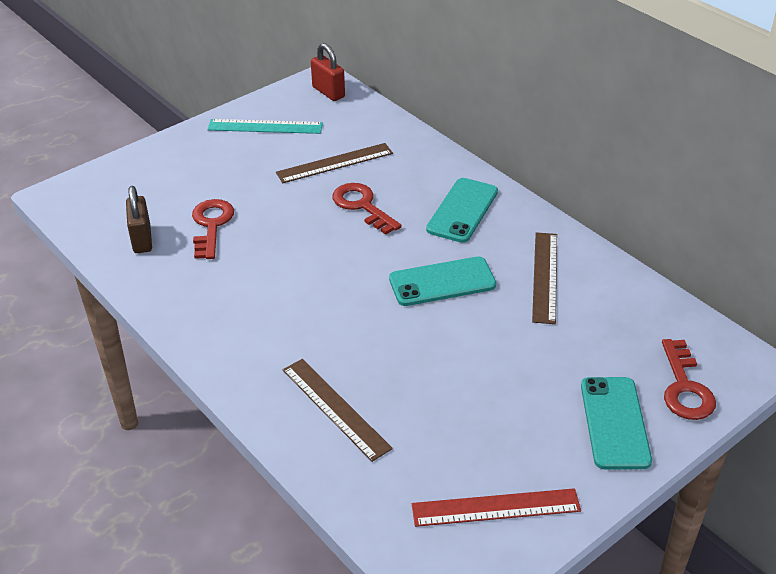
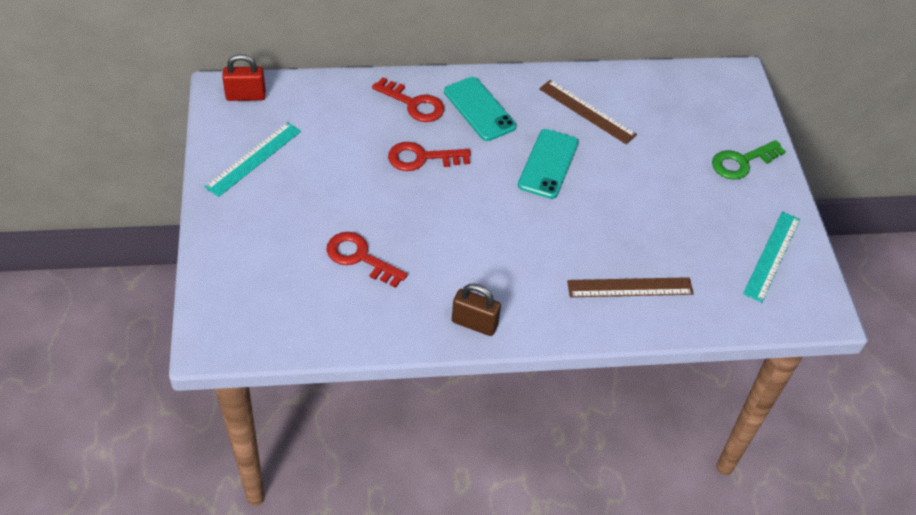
camera: 60 degrees left, 10 degrees up
(142, 239) = (336, 310): brown padlock -> brown padlock (474, 323)
(335, 163) = (351, 144): brown ruler -> none
(496, 508) = (772, 256): red ruler -> turquoise ruler
(614, 423) = (742, 162): turquoise phone -> green key
(684, 387) = (736, 114): red key -> red key (413, 104)

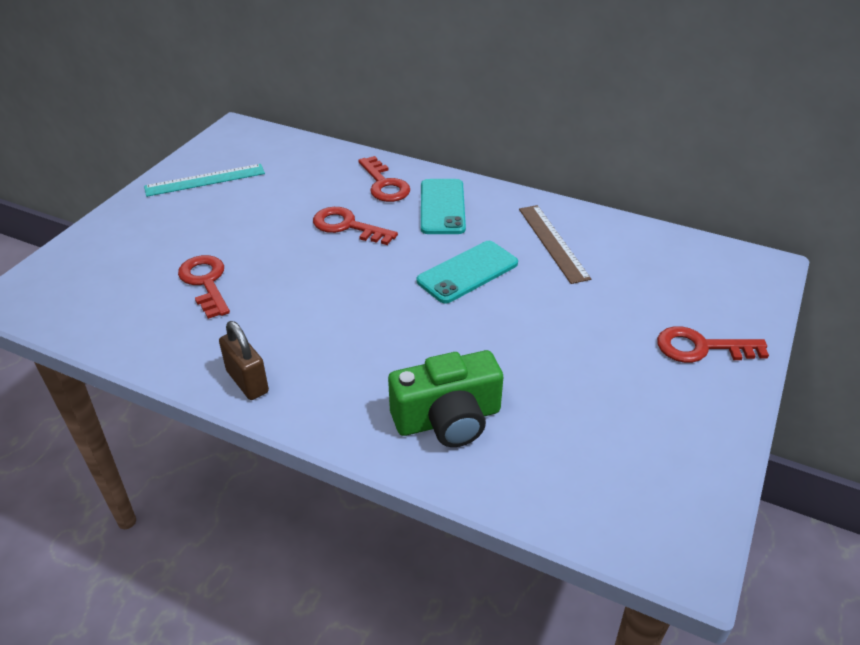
camera: 35 degrees right, 10 degrees down
(246, 96) = (249, 137): red padlock -> none
(630, 287) = (448, 419): brown ruler -> green camera
(742, 162) = (701, 347): green key -> red key
(772, 256) = (661, 460): turquoise ruler -> none

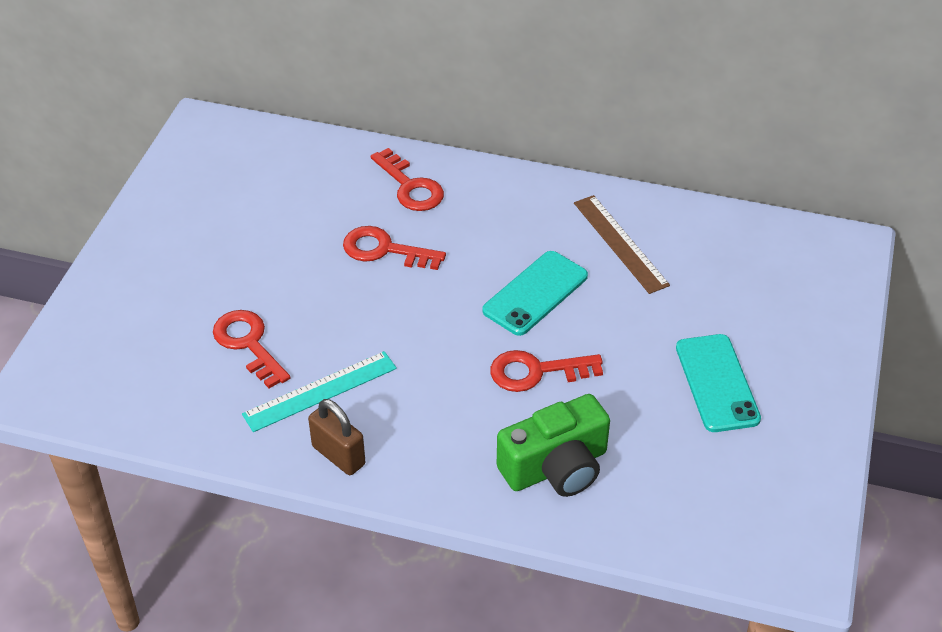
camera: 10 degrees left, 5 degrees up
(205, 180) = (193, 205): turquoise ruler -> turquoise ruler (320, 391)
(442, 207) = (486, 210): turquoise phone -> turquoise phone (717, 383)
(701, 347) = (794, 352): red key -> red key (537, 371)

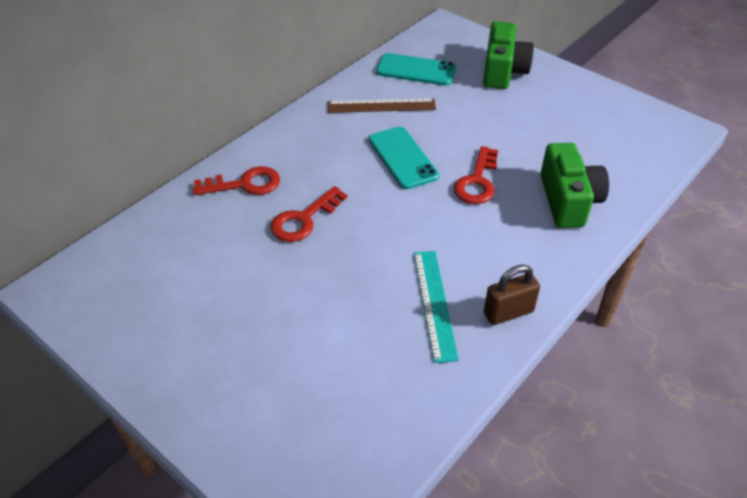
camera: 65 degrees left, 0 degrees up
(249, 344) = (355, 335): red key -> none
(717, 383) = (528, 110): turquoise phone -> turquoise phone (416, 70)
(787, 335) = (503, 71): none -> green camera

